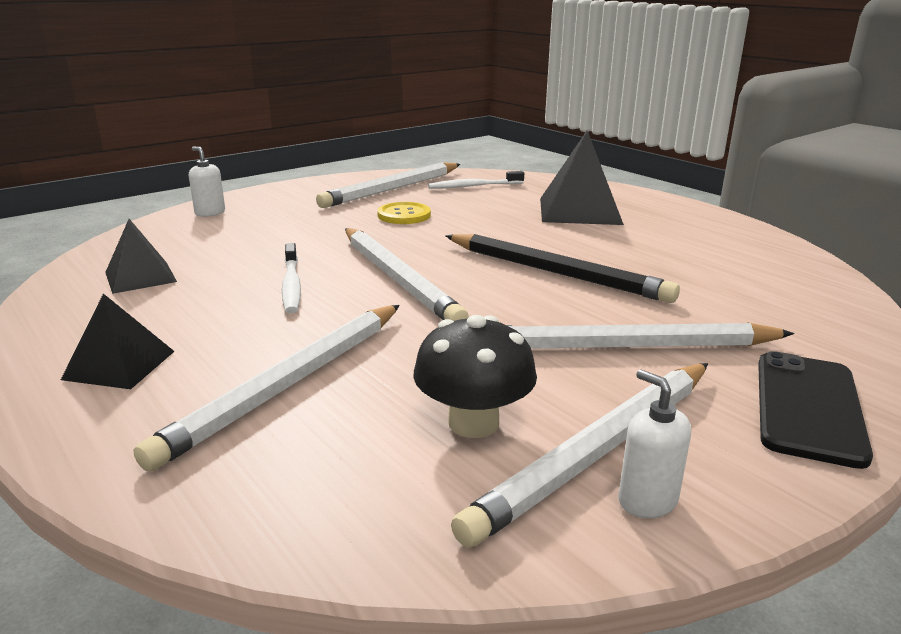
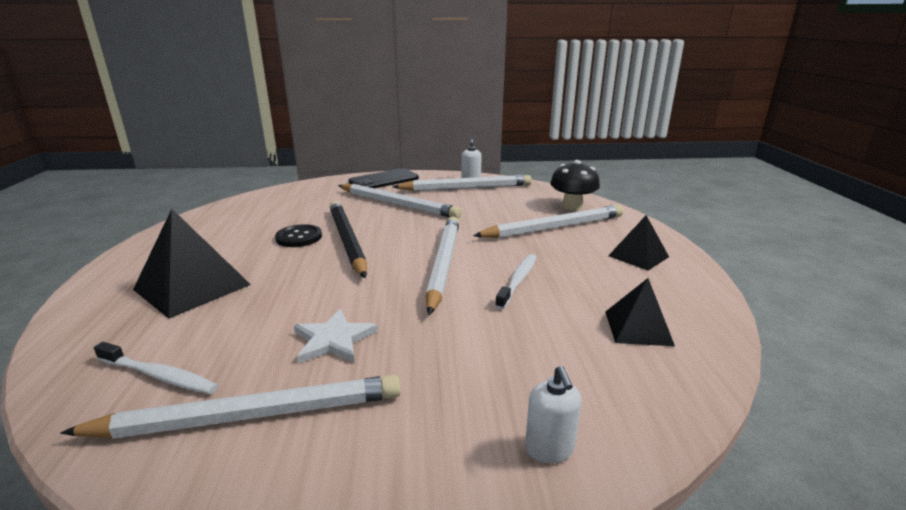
camera: 145 degrees left, 0 degrees up
(404, 215) = (333, 339): yellow button -> white star
(473, 423) = (494, 201): black mushroom -> black mushroom (572, 206)
(615, 261) = (299, 237): none -> black button

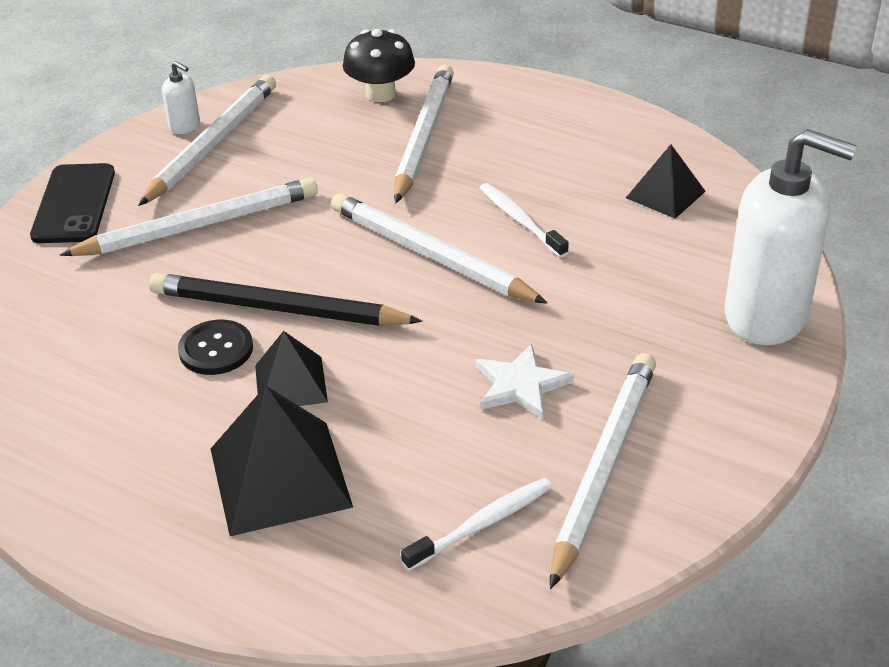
camera: 55 degrees left, 15 degrees up
(549, 449) = (766, 316): white soap dispenser -> white soap dispenser, size x2.42
(638, 256) = (548, 121): black pyramid -> black pyramid (290, 383)

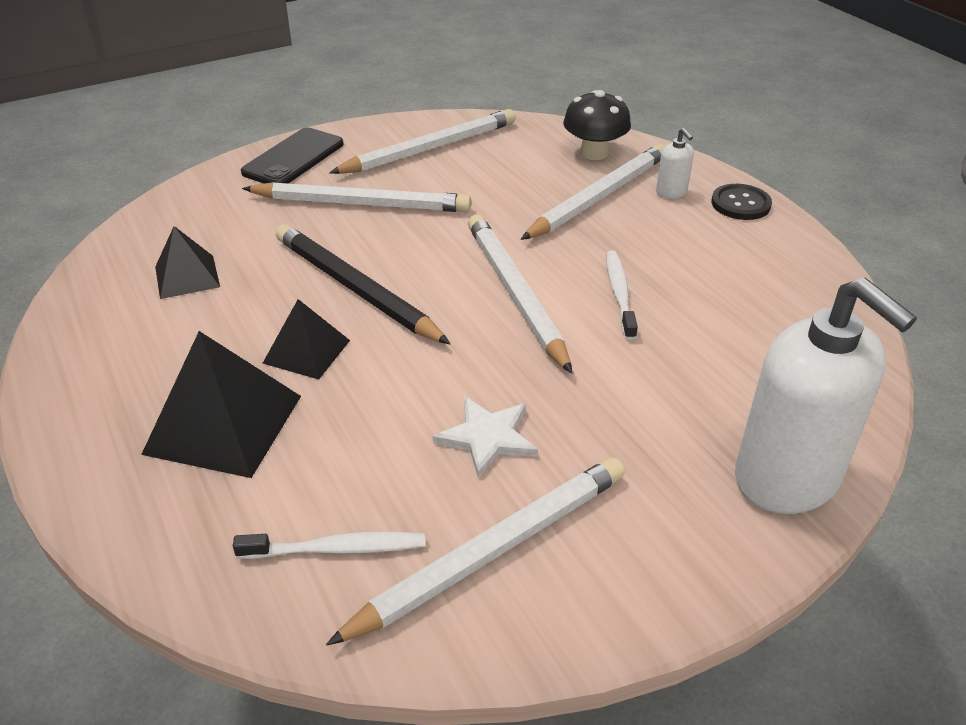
camera: 30 degrees right, 0 degrees up
(185, 126) = (423, 130): white soap dispenser -> white soap dispenser (671, 192)
(216, 349) = (280, 301): black button -> black button (740, 204)
(665, 194) = (779, 321): black pyramid -> black pyramid (187, 276)

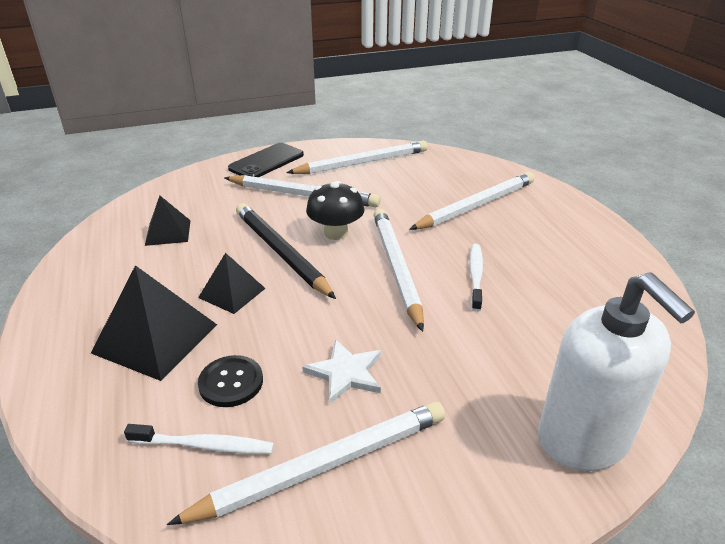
camera: 10 degrees right, 5 degrees down
(594, 153) = (480, 175): black mushroom -> black mushroom (336, 233)
(671, 192) = (532, 207): white soap dispenser -> none
(740, 204) = (585, 220): black button -> black button (231, 382)

